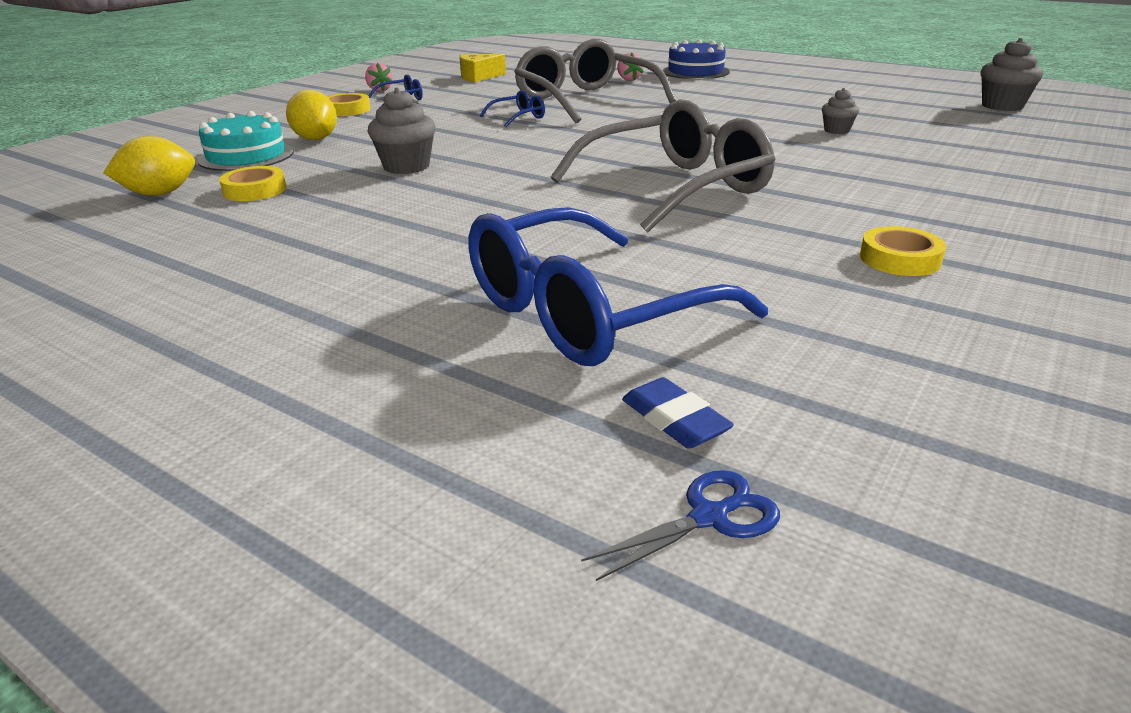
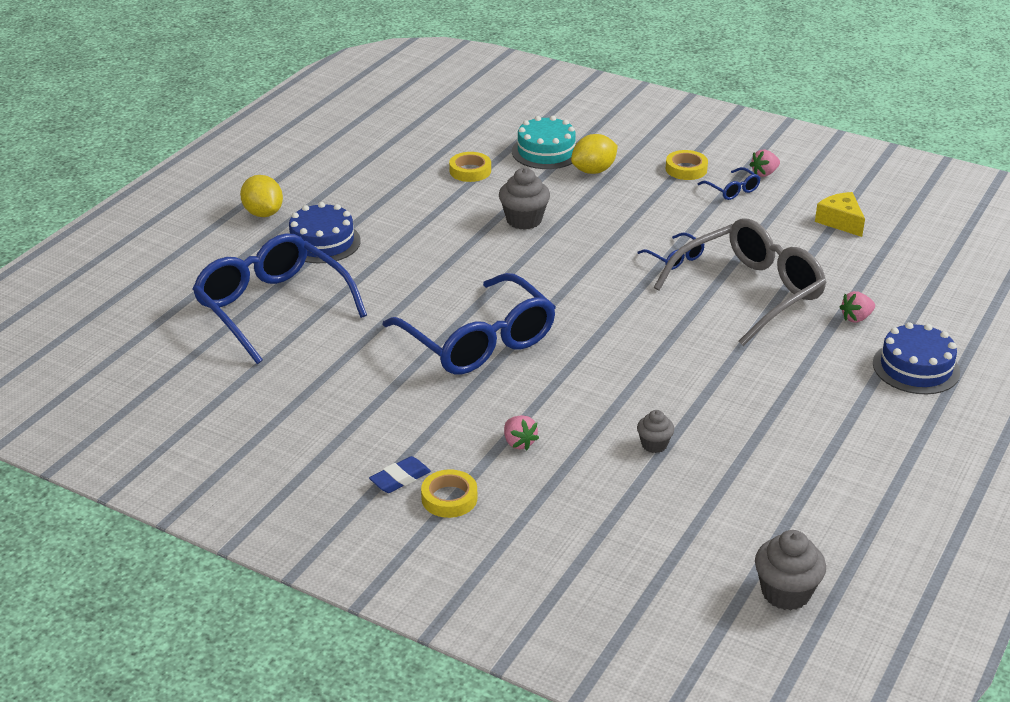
camera: 85 degrees right, 5 degrees up
(159, 194) = (463, 140): yellow lemon -> yellow lemon (263, 213)
(391, 279) = (322, 242): none -> blue cake
(674, 420) = (166, 333): blue eraser -> blue eraser (400, 479)
(676, 187) = (478, 342): grey glasses -> blue glasses
(709, 517) = (102, 339): blue scissors -> none
(866, 172) = (519, 443): none -> pink strawberry
(900, 259) = (334, 428): yellow tape -> yellow tape (449, 498)

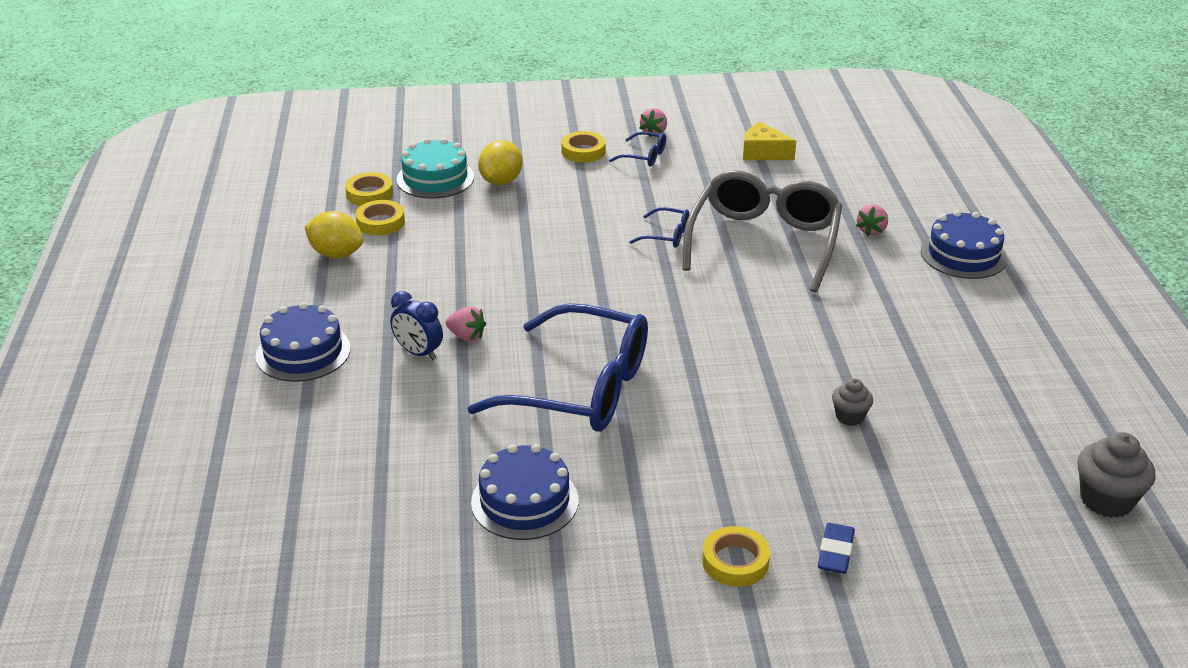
camera: 35 degrees left, 0 degrees up
(263, 213) = (200, 346): yellow lemon -> yellow lemon (336, 254)
(272, 307) = (324, 445): blue glasses -> none
(356, 397) = (524, 501): none -> blue cake
(395, 272) = (418, 353): none -> blue clock
(400, 479) = (666, 566): blue eraser -> blue eraser (835, 552)
(485, 147) = (369, 194): none -> yellow tape
(519, 443) = (733, 472): pink strawberry -> pink strawberry (466, 336)
(524, 220) = (489, 251): grey cupcake -> none

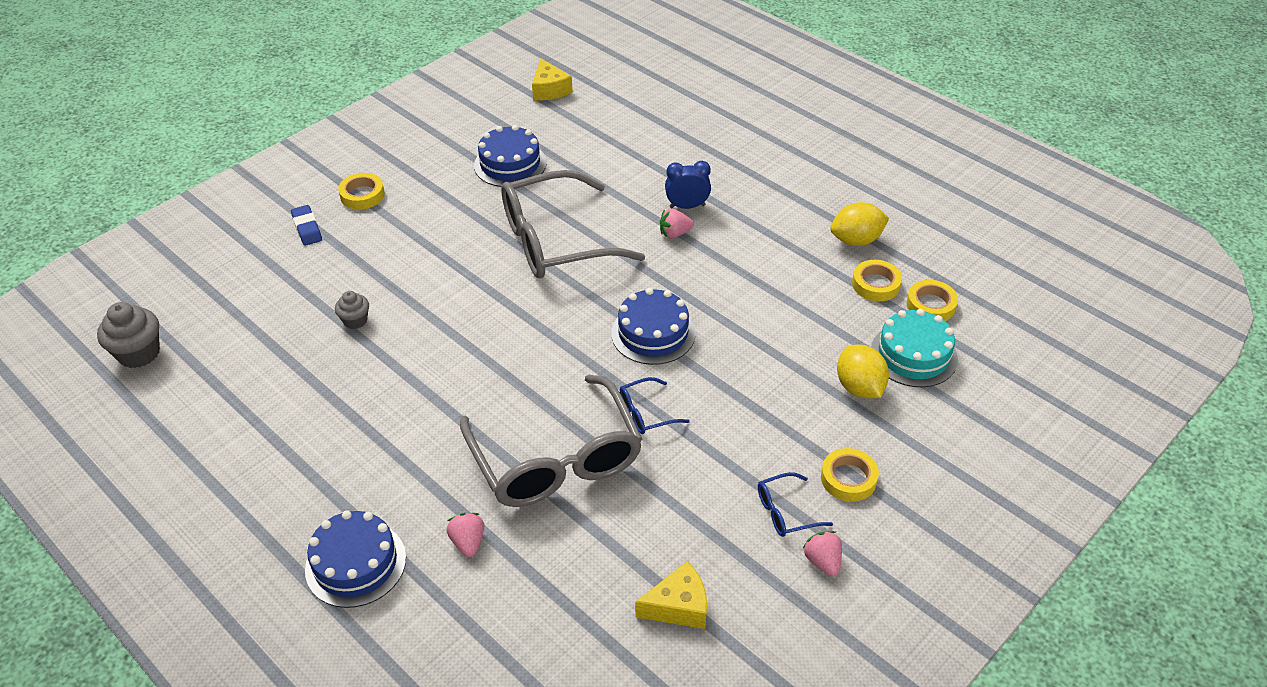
camera: 140 degrees right, 10 degrees up
(303, 352) = (754, 168): blue cake -> blue cake (653, 333)
(347, 585) = (549, 90): none -> yellow cheese
(581, 388) = (555, 241): blue glasses -> grey glasses

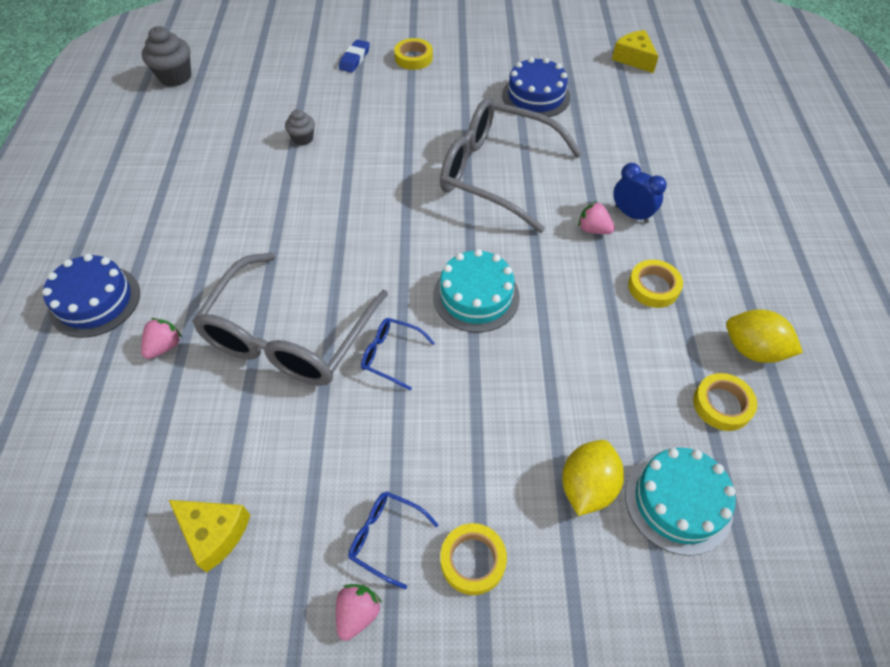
camera: 45 degrees right, 10 degrees up
(549, 90) = (633, 58): yellow cheese -> yellow cheese turned 120 degrees clockwise
(653, 333) = (476, 296): blue cake -> turquoise cake
(931, 305) = (756, 468): yellow tape -> yellow tape (653, 287)

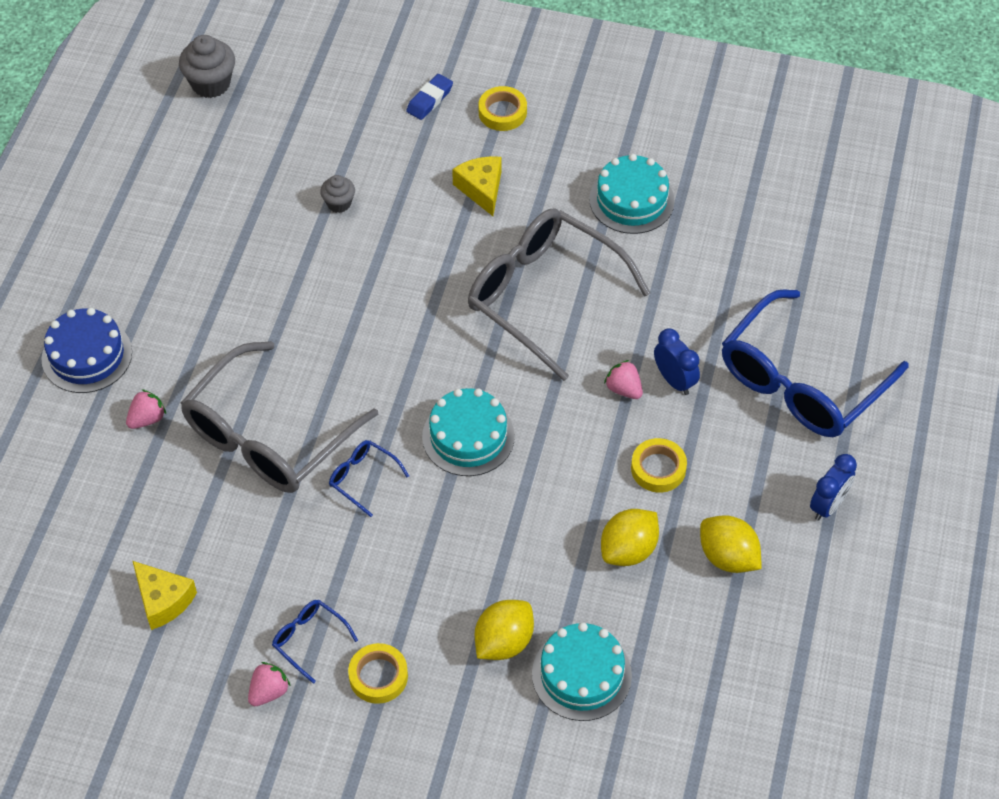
camera: 15 degrees right, 0 degrees up
(536, 96) = (631, 200): blue cake -> turquoise cake
(633, 58) = (779, 169): yellow cheese -> yellow cheese (481, 189)
(663, 364) = (628, 550): none -> yellow lemon
(722, 404) = (668, 601): yellow tape -> none
(731, 195) = (801, 382): none -> blue glasses
(809, 285) = (828, 505): none -> blue clock

